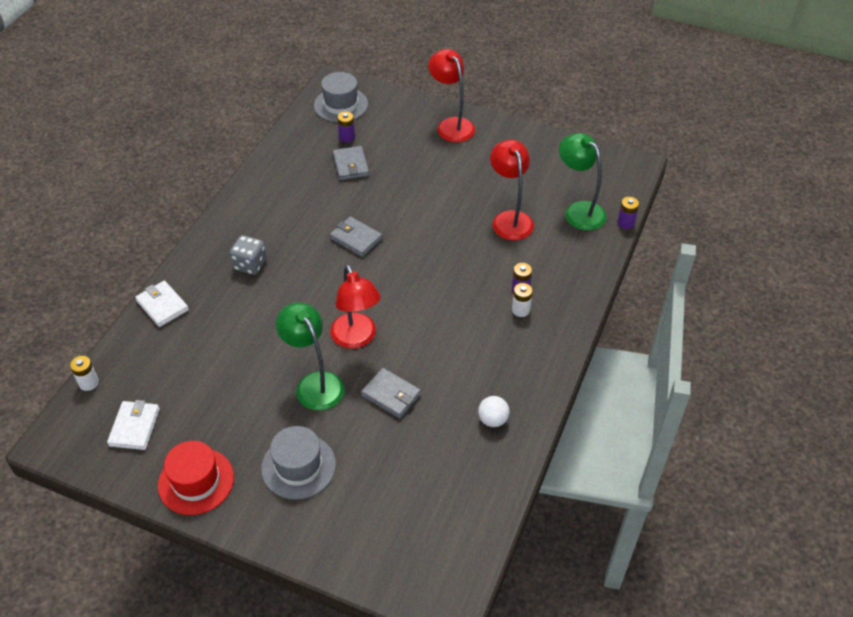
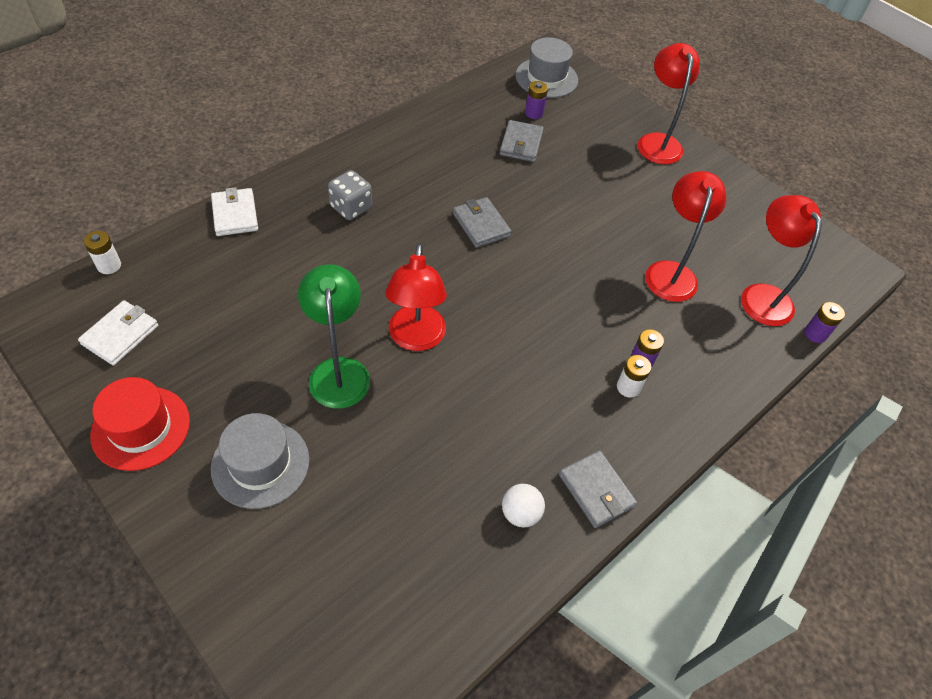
camera: 20 degrees right, 5 degrees up
(391, 395) = (416, 424): grey wallet -> grey wallet (596, 490)
(578, 210) = (761, 295): green lamp -> red lamp

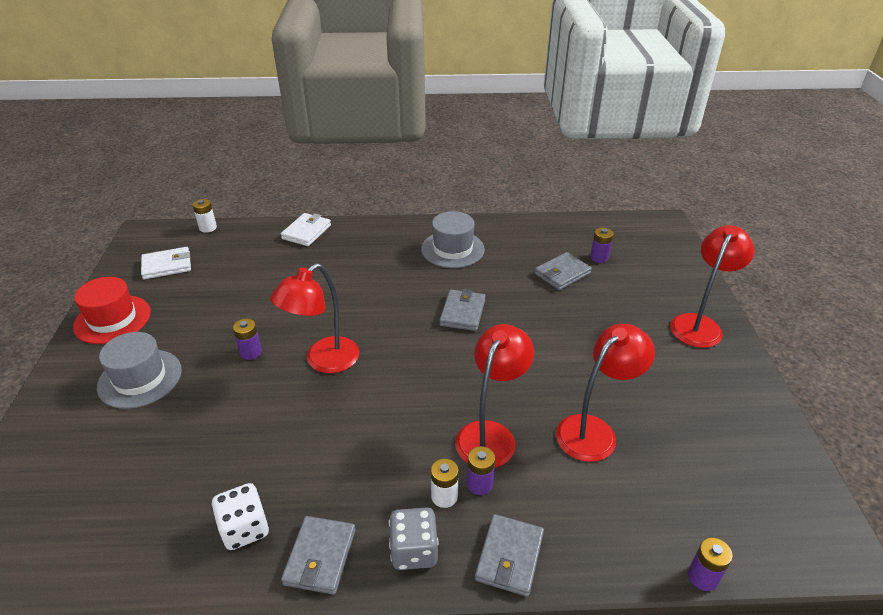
camera: 45 degrees right, 15 degrees down
(338, 371) = (251, 352): green lamp -> purple battery
(351, 208) = (382, 260): grey dice -> grey dice (414, 551)
(520, 513) = (245, 529): white ball -> white dice
(546, 78) = (639, 238): grey hat -> grey hat (452, 249)
(708, 399) = (509, 557): none -> grey wallet
(761, 295) = (674, 504): red lamp -> red lamp (490, 434)

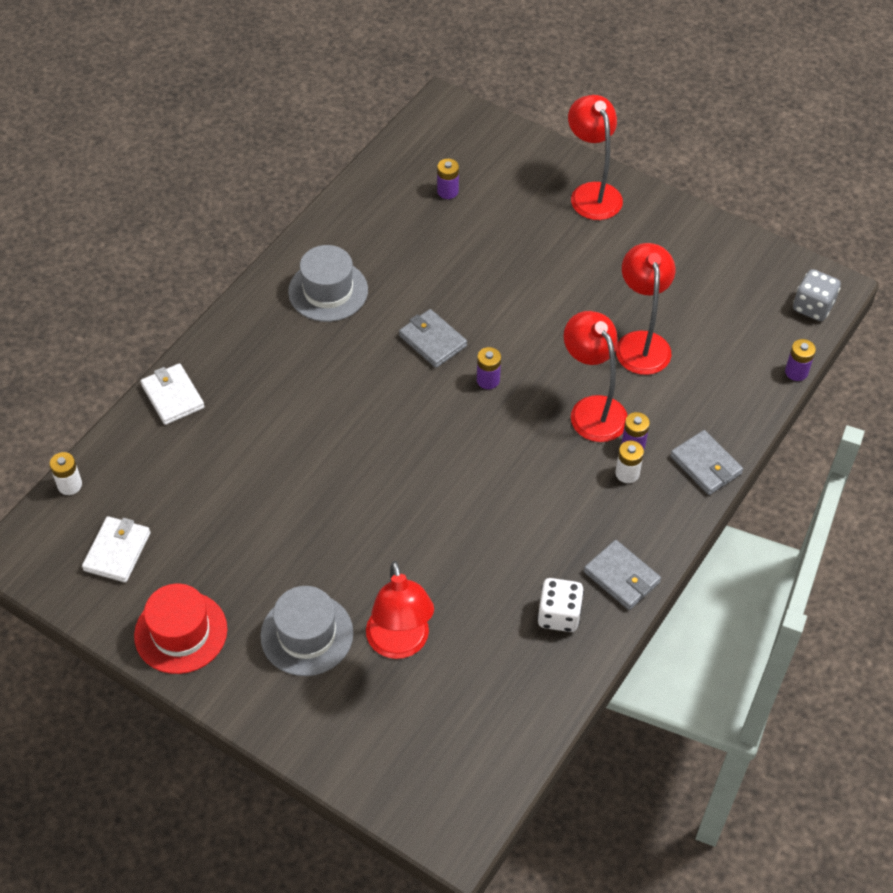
camera: 55 degrees left, 15 degrees up
(251, 352) = (345, 530): purple battery -> purple battery (488, 380)
(323, 361) = (408, 479): red lamp -> red lamp (400, 644)
(414, 551) = (659, 517): grey dice -> grey dice (813, 307)
(562, 273) = (445, 234): grey wallet -> none

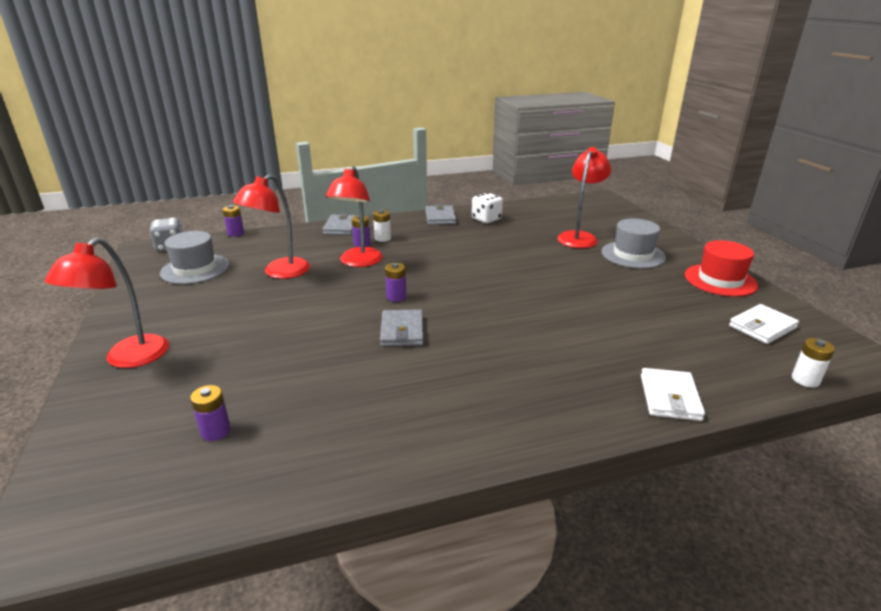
camera: 140 degrees left, 25 degrees down
(328, 291) = (443, 406): grey hat -> grey hat (195, 269)

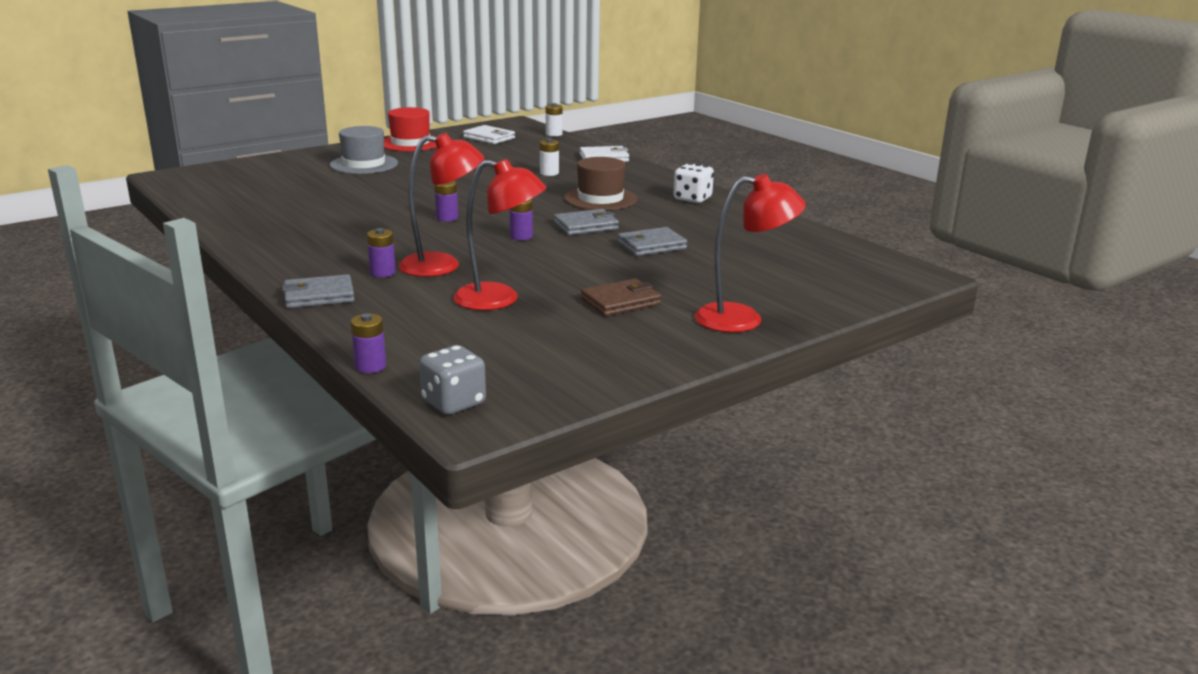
camera: 110 degrees left, 5 degrees down
(195, 269) = (523, 354): grey hat -> none
(216, 431) = (780, 258): purple battery -> purple battery (447, 218)
(224, 313) = (620, 302): none -> brown wallet
(382, 238) = (356, 265): white battery -> white battery (549, 173)
(440, 218) = (262, 244): grey wallet -> grey wallet (651, 245)
(484, 356) = (600, 199): none -> brown hat
(486, 219) = (265, 221): white dice -> white dice (692, 199)
(579, 237) = (319, 181): red lamp -> none

